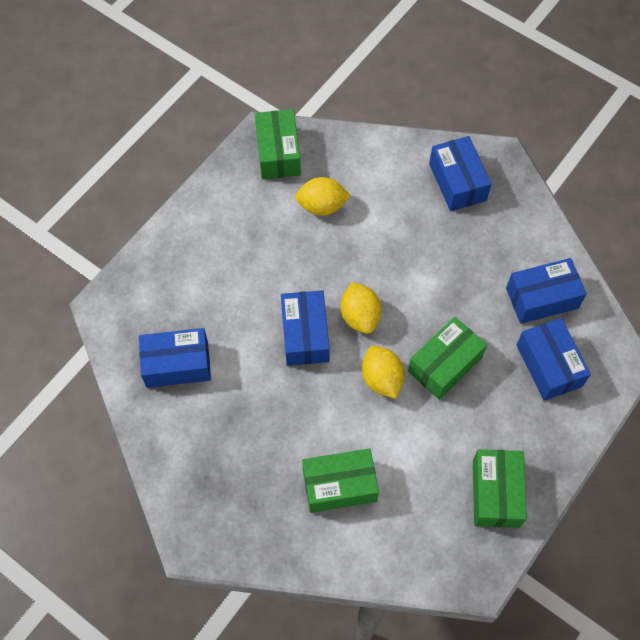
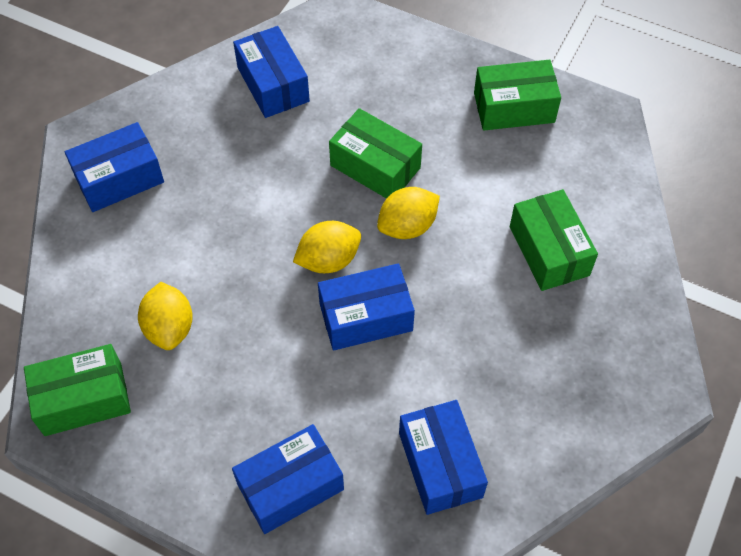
camera: 100 degrees left, 5 degrees down
(549, 365) = (356, 73): blue box -> blue box (290, 486)

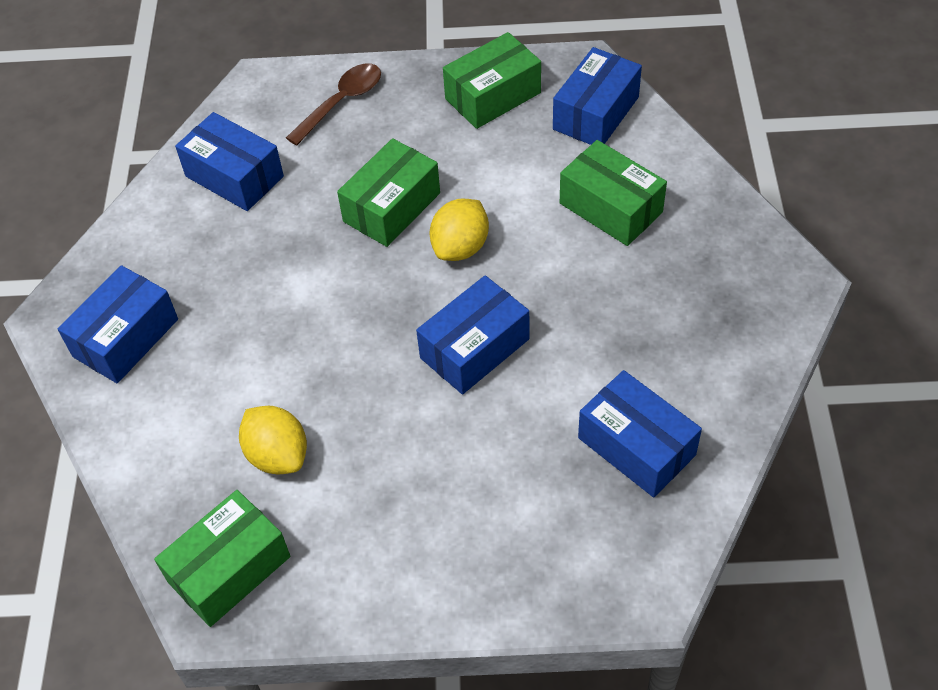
camera: 25 degrees left, 5 degrees down
(290, 486) = (504, 541): blue box -> blue box (596, 113)
(328, 260) = (402, 314): yellow lemon -> none
(375, 166) = (392, 207): green box -> green box turned 60 degrees counterclockwise
(391, 59) = (341, 102): none -> brown spoon

